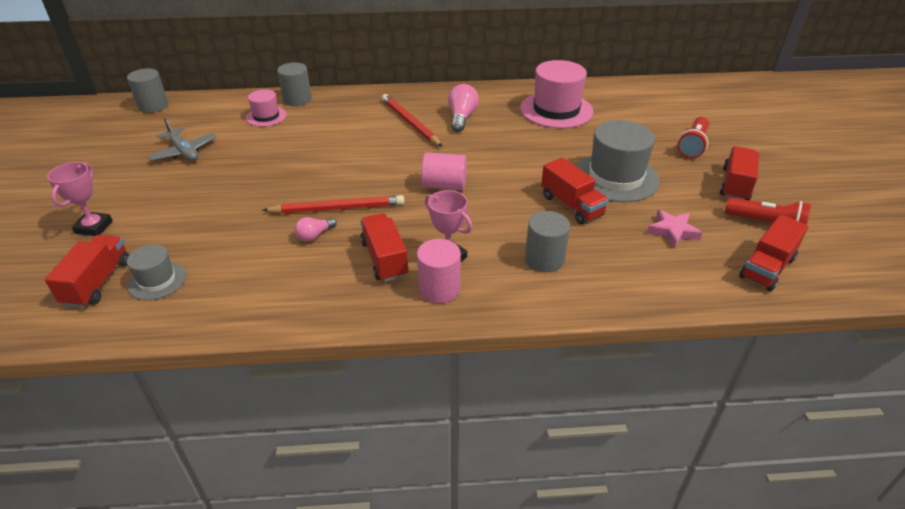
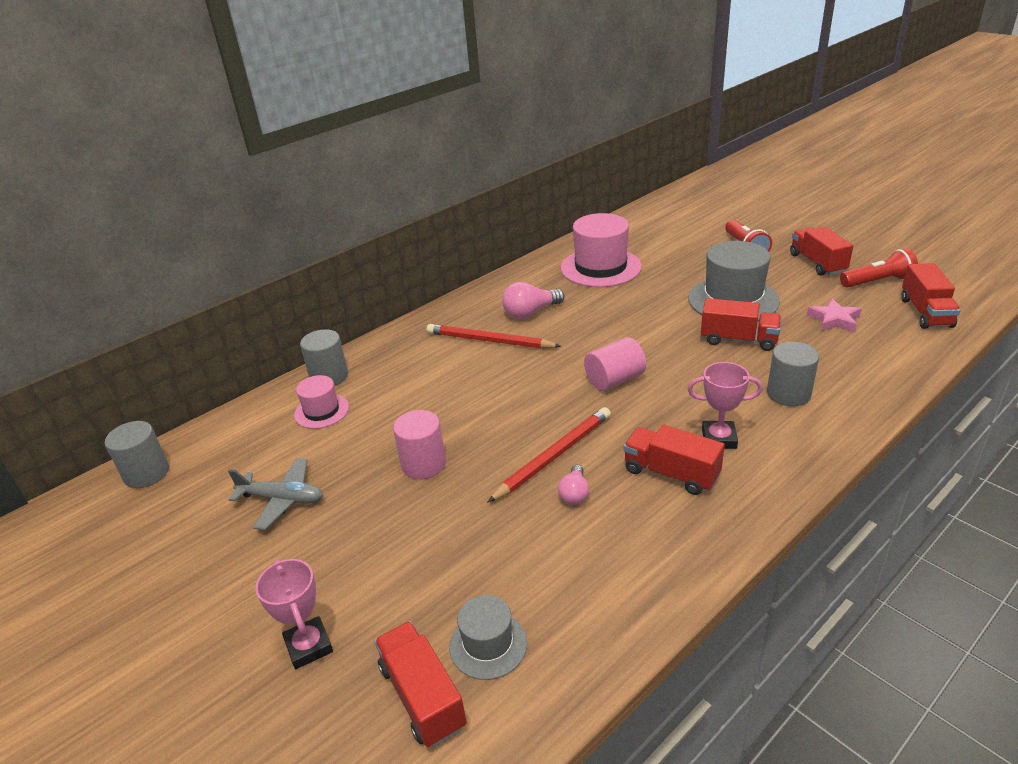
camera: 35 degrees left, 5 degrees down
(439, 289) = (755, 468): pink cylinder -> pink cylinder (423, 464)
(461, 117) = (530, 313): pink light bulb -> pink light bulb turned 90 degrees counterclockwise

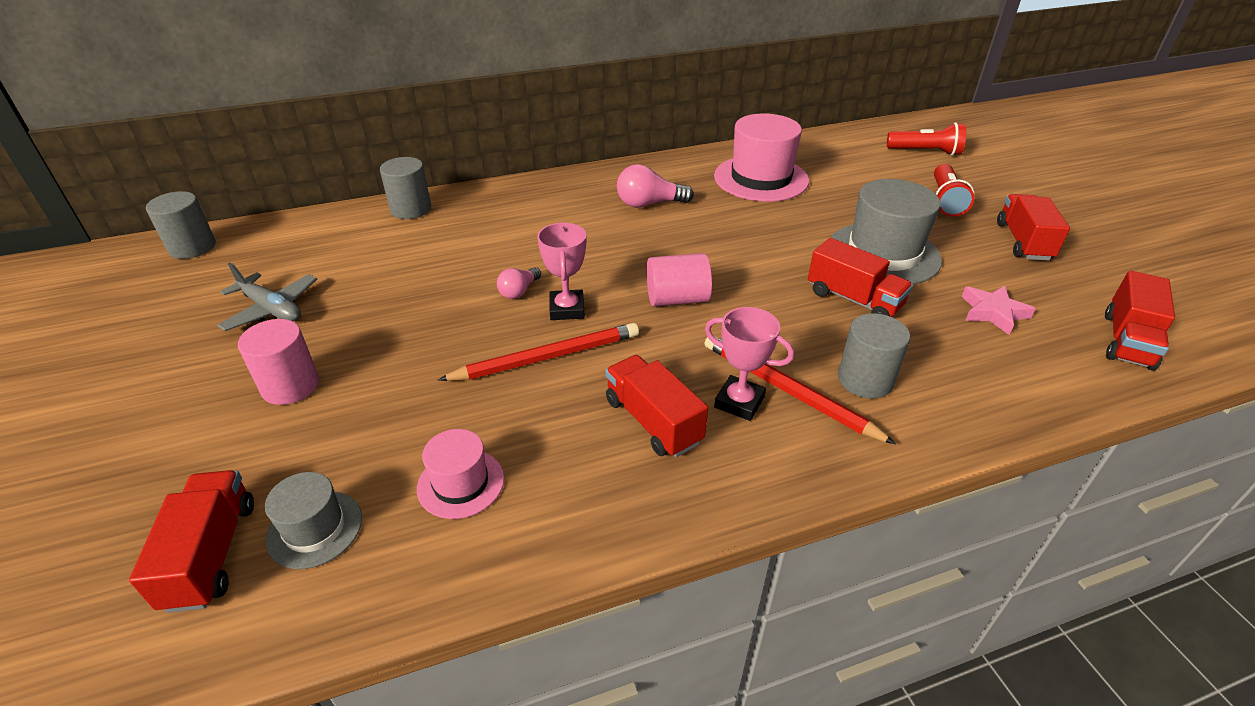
camera: 20 degrees right, 5 degrees up
(309, 646) = (167, 457): pink trophy -> pink trophy (567, 309)
(321, 411) = (376, 239): pink hat -> pink hat (461, 483)
(423, 464) = (418, 320): pink cylinder -> pink cylinder (290, 386)
(490, 341) = (585, 220): red pencil -> red pencil (788, 391)
(574, 494) = (533, 404): pink light bulb -> pink light bulb (519, 291)
(877, 281) = (1088, 284): red flashlight -> red flashlight (925, 152)

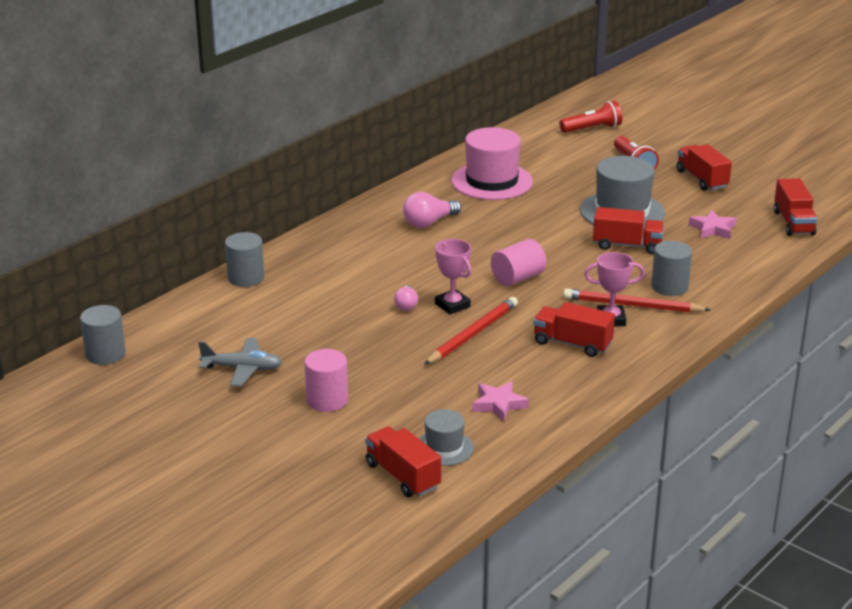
camera: 30 degrees left, 10 degrees down
(461, 483) = (498, 404): pink hat -> pink star

